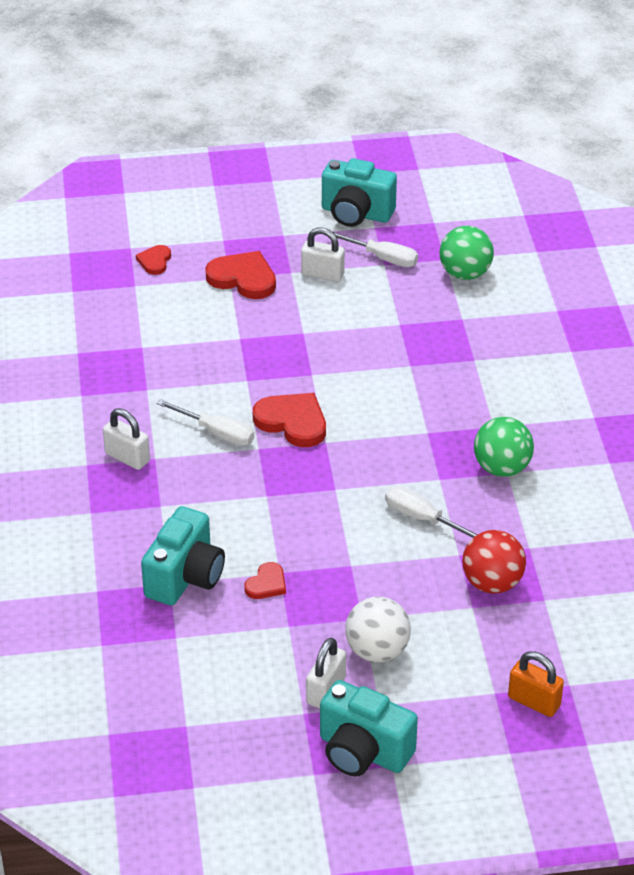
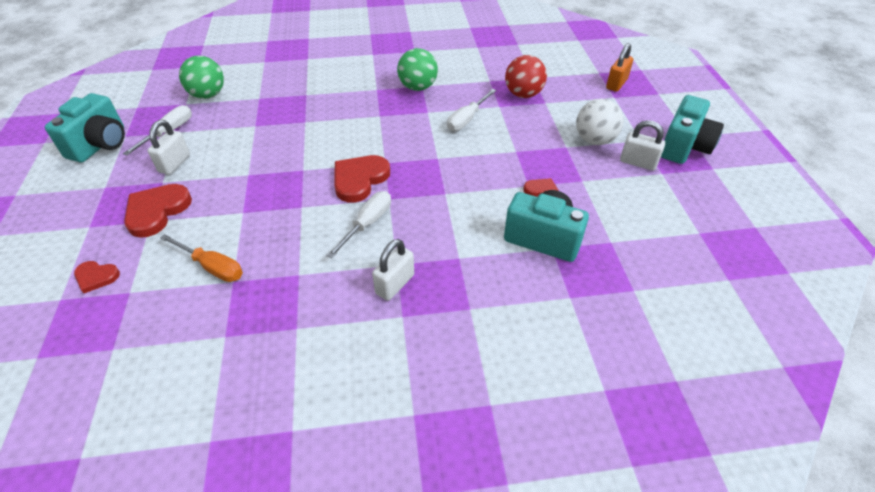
camera: 90 degrees left, 5 degrees up
(161, 330) = (212, 267): none -> orange screwdriver

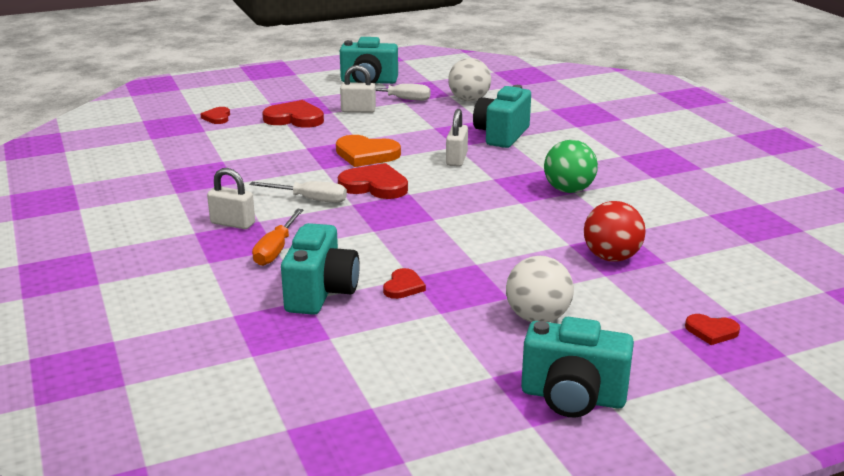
camera: 75 degrees right, 20 degrees down
(208, 95) = (469, 100): green ball -> white ball
(212, 267) = (236, 150): orange screwdriver -> orange screwdriver (276, 250)
(288, 174) = (366, 154): none -> orange heart
(299, 94) = (501, 135): none -> turquoise camera
(467, 119) = (522, 227): white screwdriver -> none
(616, 84) = (711, 331): orange padlock -> red heart
(638, 163) = (505, 355): white padlock -> white padlock (456, 159)

